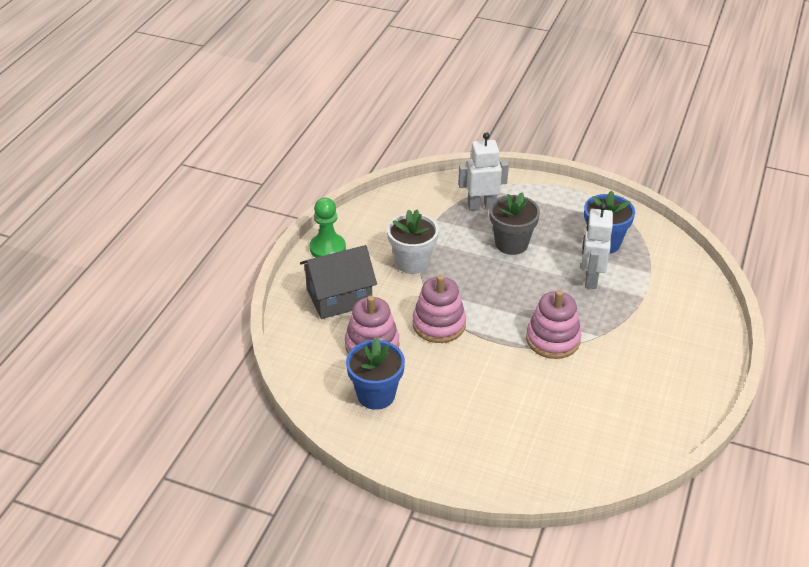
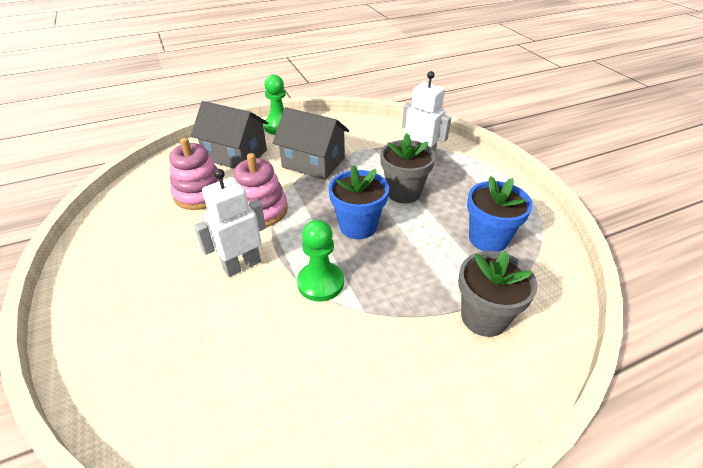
camera: 45 degrees right, 0 degrees up
(376, 395) = (143, 225): blue flower pot -> blue flower pot (358, 226)
(412, 262) = (313, 163): white flower pot -> grey house
(553, 339) = (320, 283): pink stacking toy -> green pawn
(590, 278) = (431, 258): white robot -> white robot (242, 265)
(658, 293) = (484, 317): none -> grey flower pot

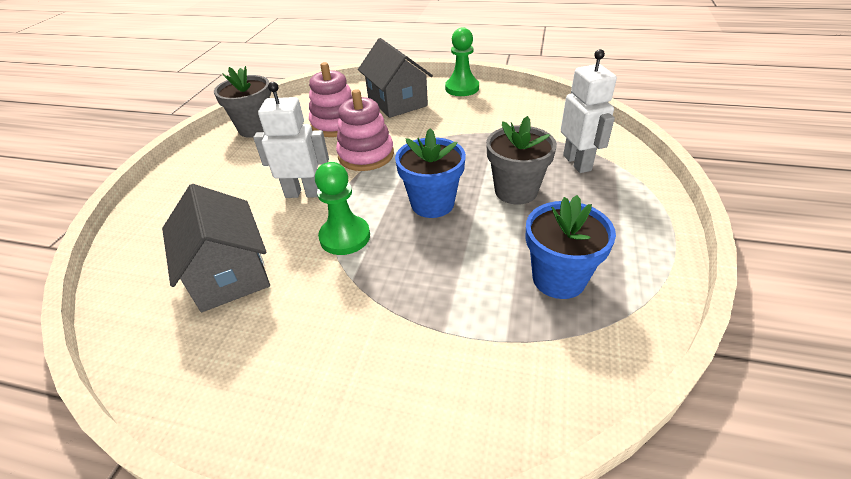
camera: 40 degrees right, 0 degrees up
(313, 163) = (457, 130): grey house -> grey house (229, 273)
(484, 317) = (457, 352): grey flower pot -> grey flower pot (255, 128)

